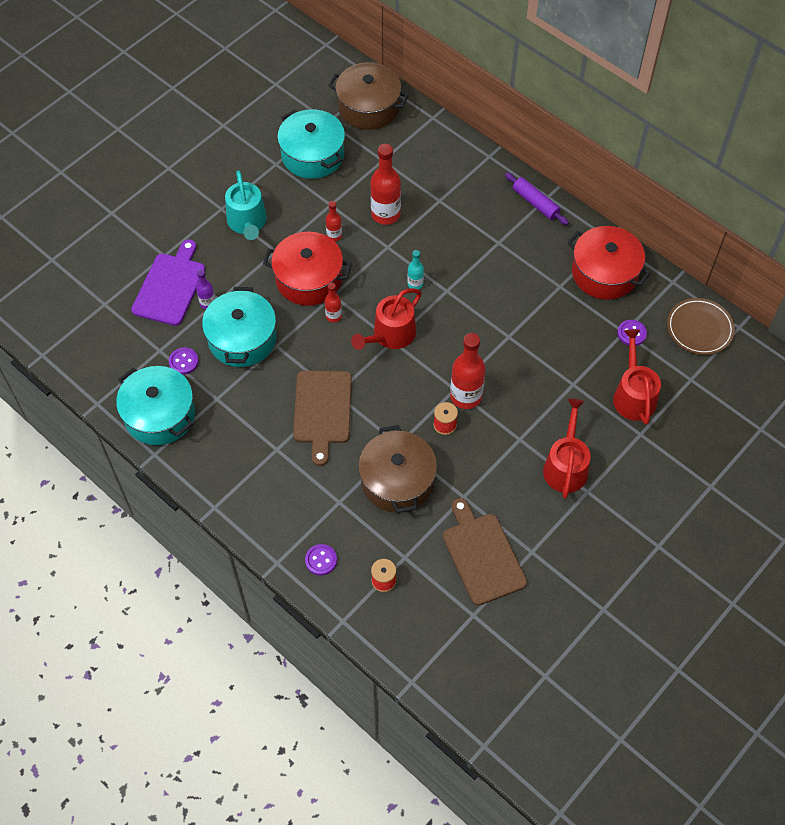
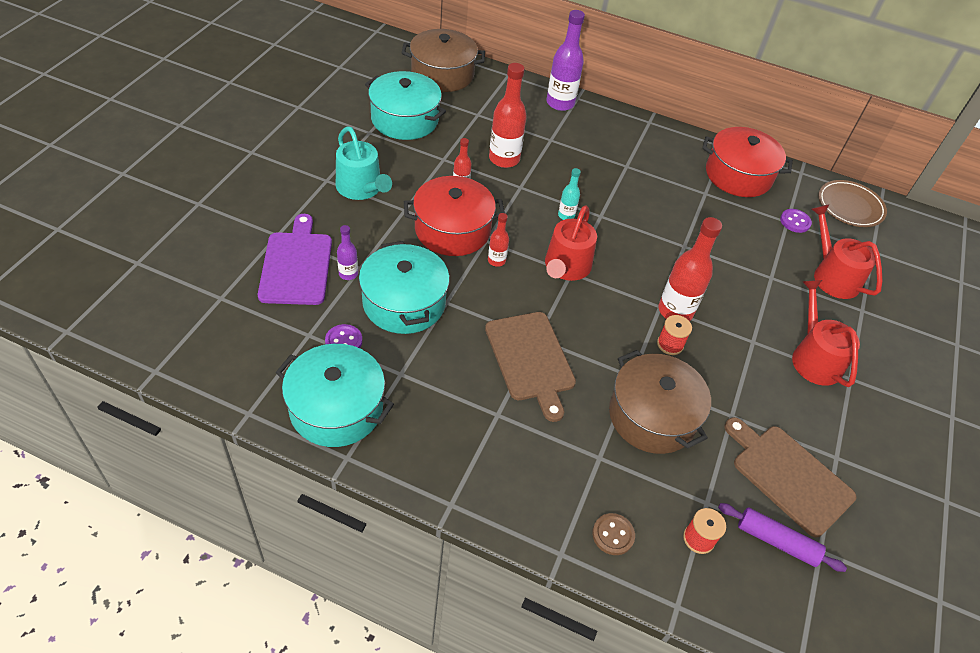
camera: 25 degrees left, 10 degrees down
(321, 560) = (613, 535): purple button -> brown button
(468, 160) = (560, 103): none -> purple bottle
(535, 203) = (641, 128): purple rolling pin -> purple rolling pin (776, 541)

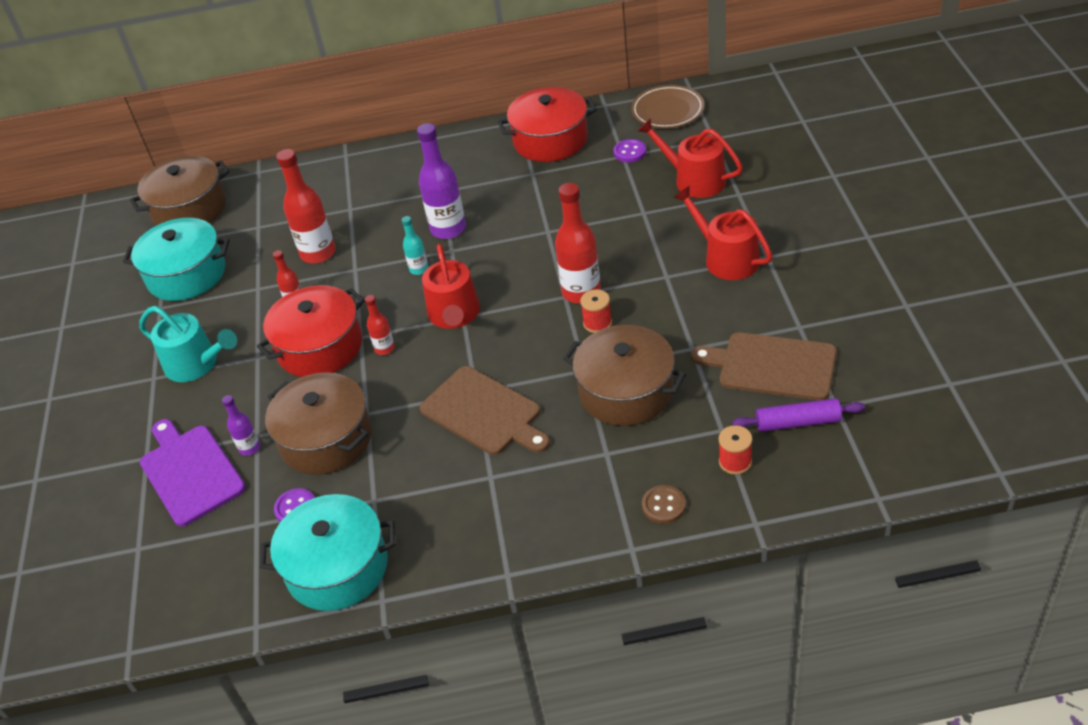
camera: 20 degrees left, 5 degrees down
(404, 303) = (326, 439): turquoise pot -> brown pot
(560, 103) = (332, 170): purple bottle -> purple bottle (448, 229)

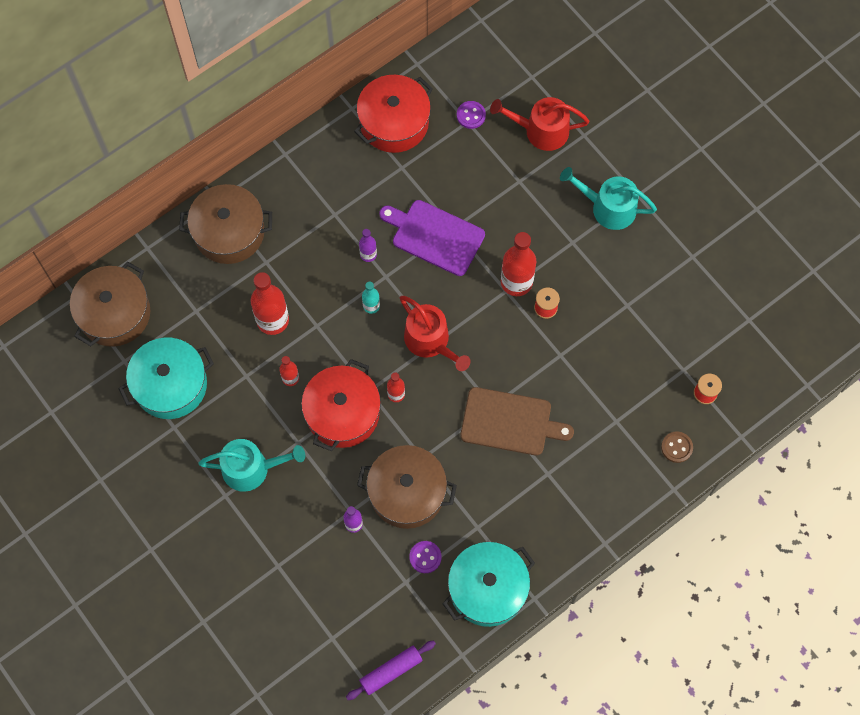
camera: 35 degrees left, 25 degrees up
(190, 472) = (323, 563): purple cutting board -> purple cutting board (435, 236)
(448, 229) = (368, 254): purple bottle -> purple bottle, size x0.52
(626, 391) = (601, 363): brown pot -> brown pot (229, 232)
(667, 110) = (476, 54): brown plate -> none
(726, 258) = (608, 207): red watering can -> turquoise watering can
(772, 366) = (690, 300): brown cutting board -> none
(797, 422) = (730, 343): purple rolling pin -> purple rolling pin (391, 671)

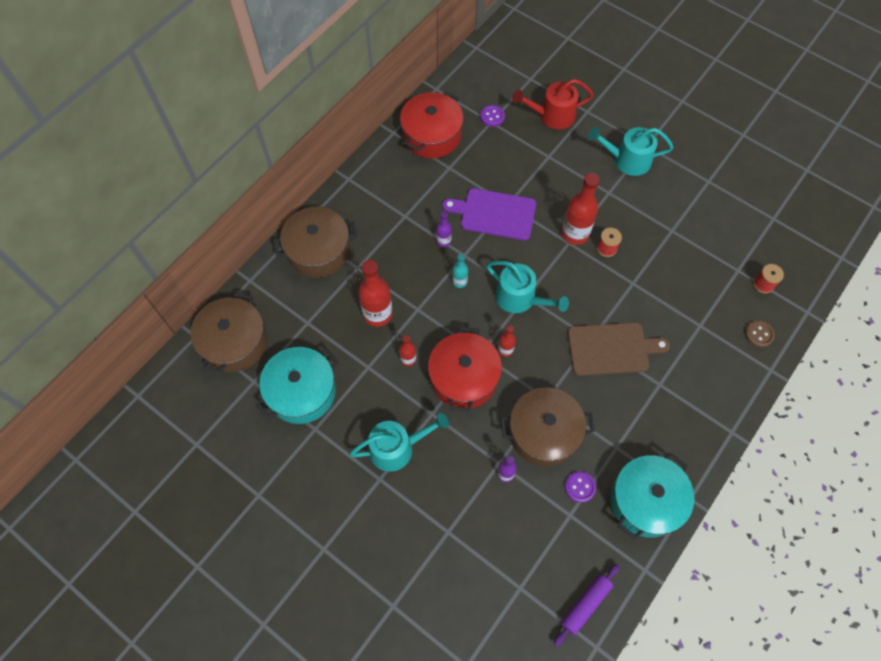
camera: 15 degrees left, 5 degrees down
(430, 341) = (520, 298): red watering can -> turquoise watering can

